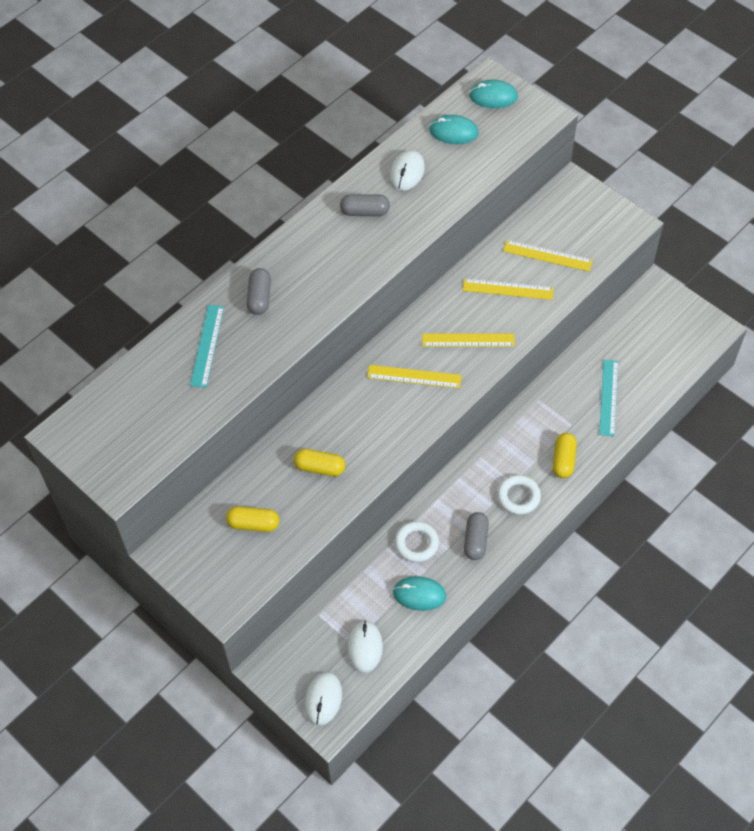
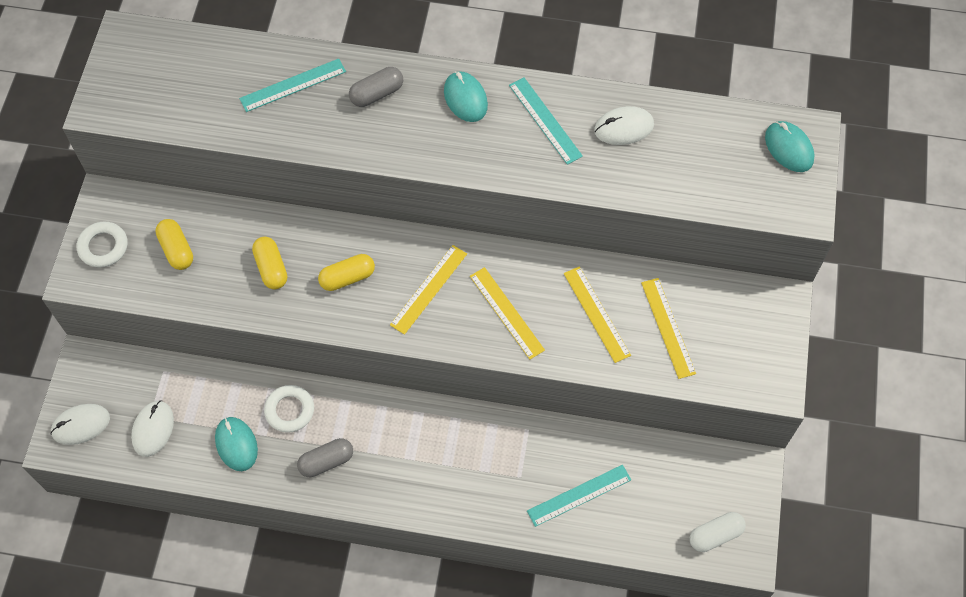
camera: 55 degrees right, 5 degrees up
(364, 647) = (153, 429): white mouse -> white mouse turned 45 degrees counterclockwise
(365, 212) = (545, 120): grey capsule -> turquoise ruler
(414, 376) = (429, 289): yellow ruler -> yellow ruler turned 60 degrees clockwise
(453, 132) = (710, 139): turquoise mouse -> turquoise mouse (465, 98)
(518, 497) = (401, 473): white ring -> white ring (103, 247)
(563, 460) = (472, 492): yellow capsule -> yellow capsule (347, 278)
(688, 337) = (715, 535): none -> white capsule

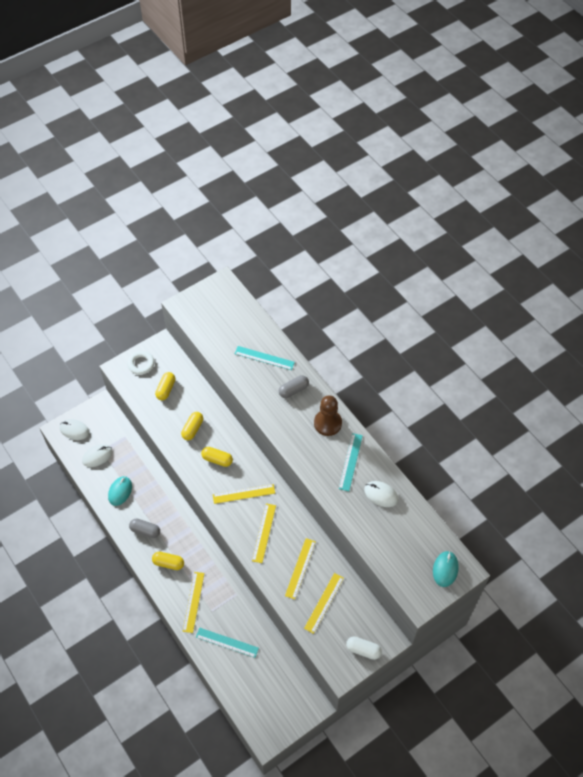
camera: 45 degrees right, 5 degrees down
(289, 410) = (153, 496): white ring -> none
(377, 94) = (293, 390): grey capsule -> grey capsule turned 45 degrees counterclockwise
(401, 472) = (168, 563): none -> yellow capsule
(465, 98) = (327, 423): turquoise mouse -> brown pawn
(485, 488) = (193, 602): none -> yellow ruler
(715, 535) = (264, 716): white capsule -> white capsule (363, 650)

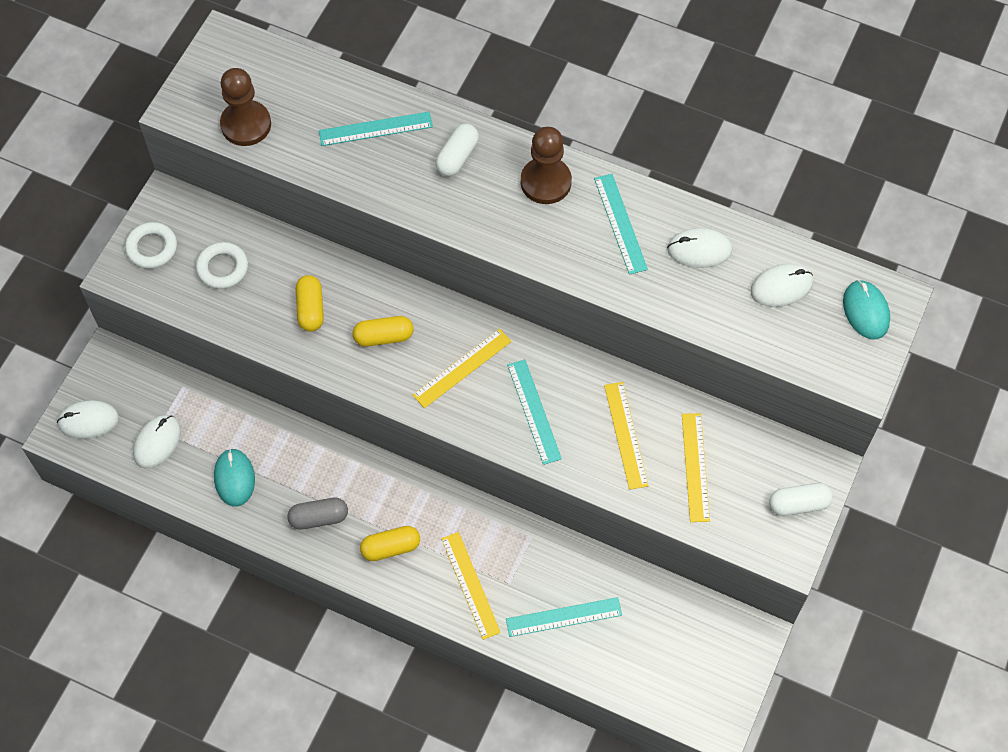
camera: 30 degrees left, 5 degrees up
(166, 389) = (222, 268): yellow capsule -> white ring
(207, 327) = (246, 124): none -> brown pawn
(264, 533) = (534, 411): yellow ruler -> turquoise ruler
(293, 390) = (457, 157): grey capsule -> white capsule
(410, 534) = (781, 287): none -> white mouse

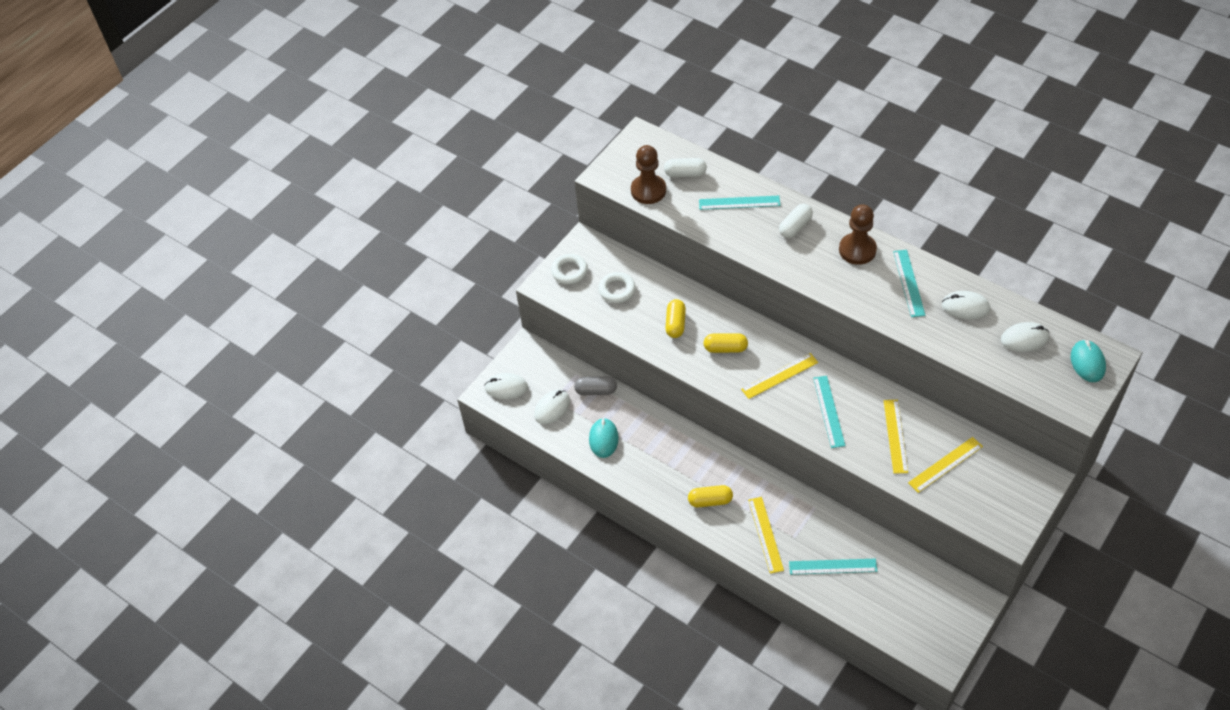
camera: 15 degrees right, 10 degrees down
(319, 518) = (660, 473): grey capsule -> grey capsule (596, 391)
(695, 467) = (945, 464): yellow ruler -> yellow ruler turned 45 degrees clockwise
(798, 504) = (1022, 500): white capsule -> white capsule (685, 173)

